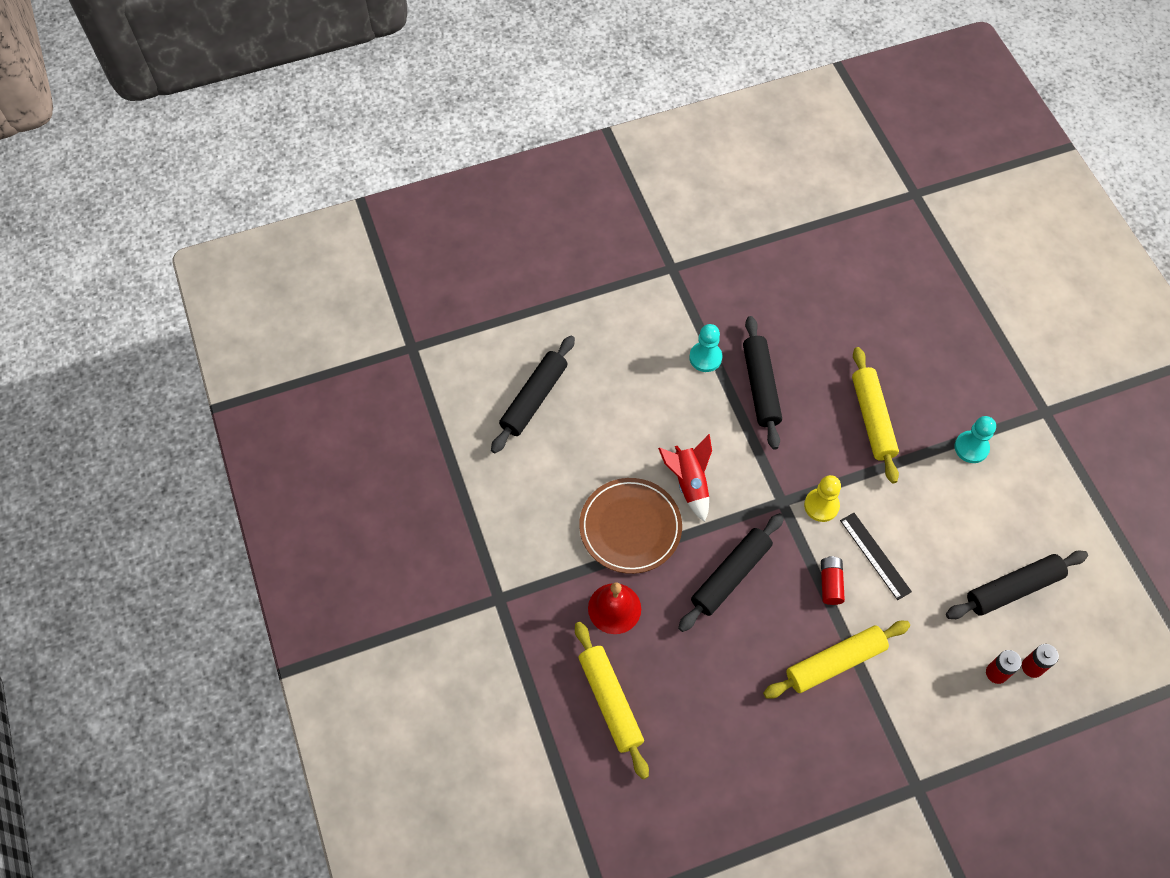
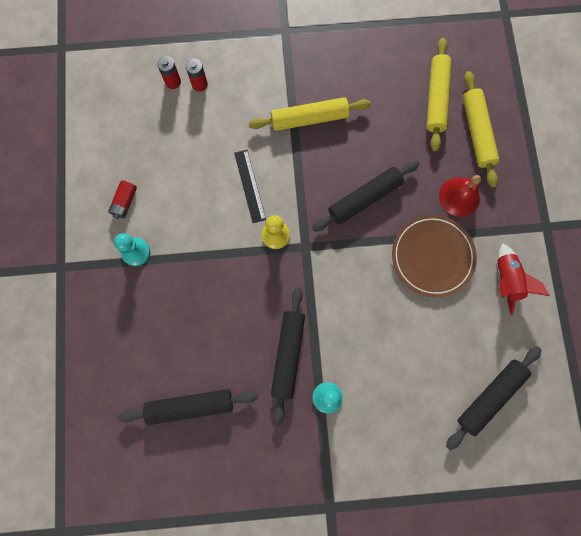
camera: 165 degrees left, 15 degrees up
(689, 483) = (375, 281): red rocket -> red rocket (506, 280)
(830, 583) = (291, 174): red battery -> red battery (125, 202)
(872, 419) = (205, 299): yellow rolling pin -> yellow rolling pin (436, 98)
(1013, 589) = (159, 136): black rolling pin -> black rolling pin (190, 406)

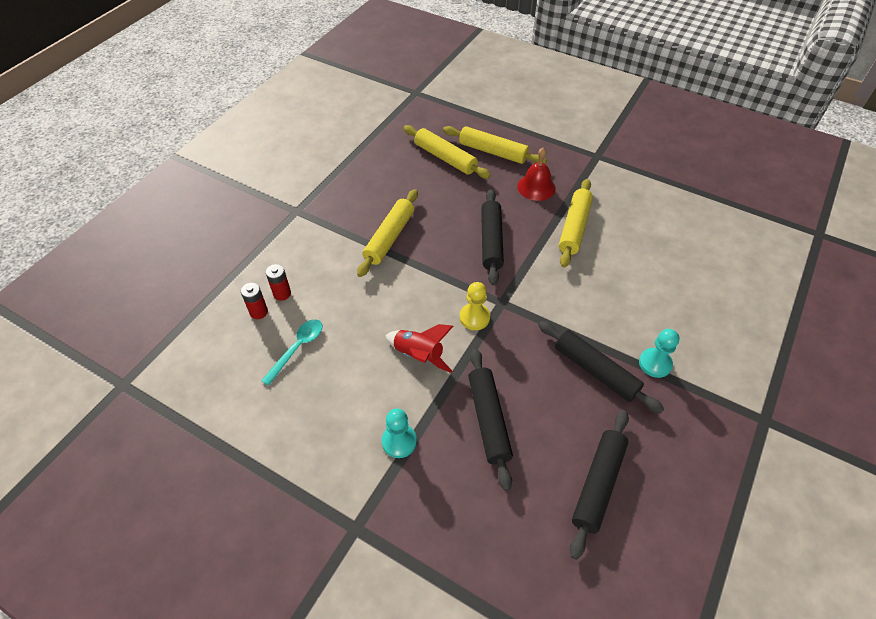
camera: 55 degrees left, 25 degrees down
(125, 202) = (339, 421): red battery -> none
(161, 132) = (297, 348): none -> turquoise spoon
(250, 186) = (412, 310): black ruler -> none
(432, 256) = (574, 227): brown plate -> yellow rolling pin
(490, 397) = (716, 256): black rolling pin -> black rolling pin (489, 420)
(506, 280) = (624, 197): red rocket -> red rocket (419, 355)

